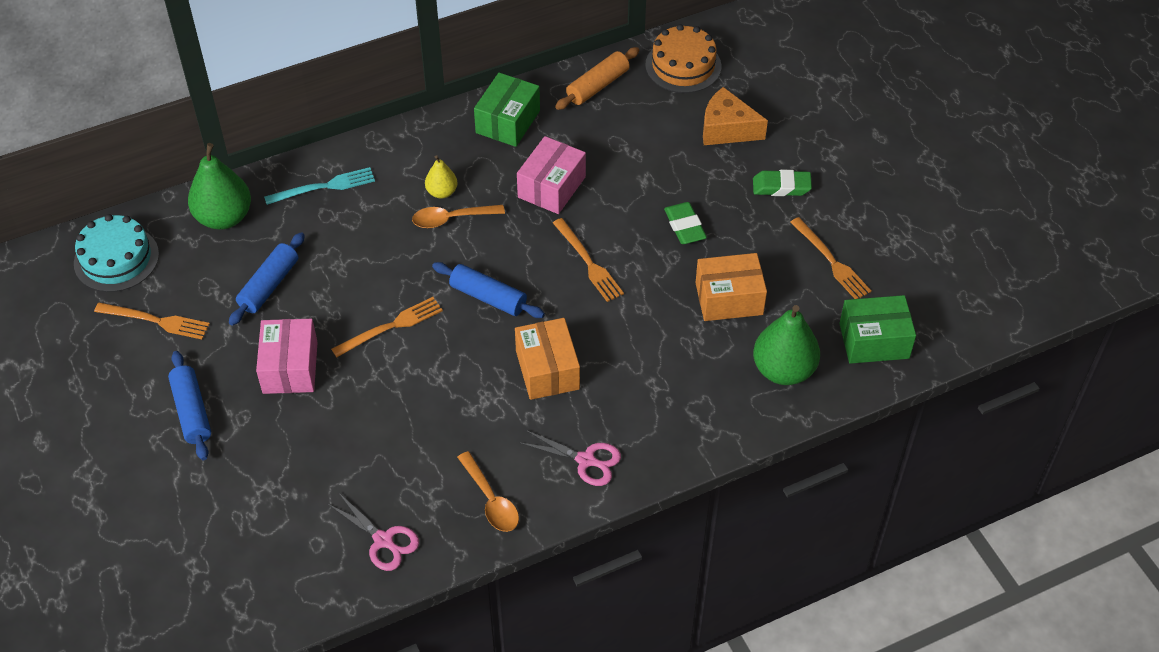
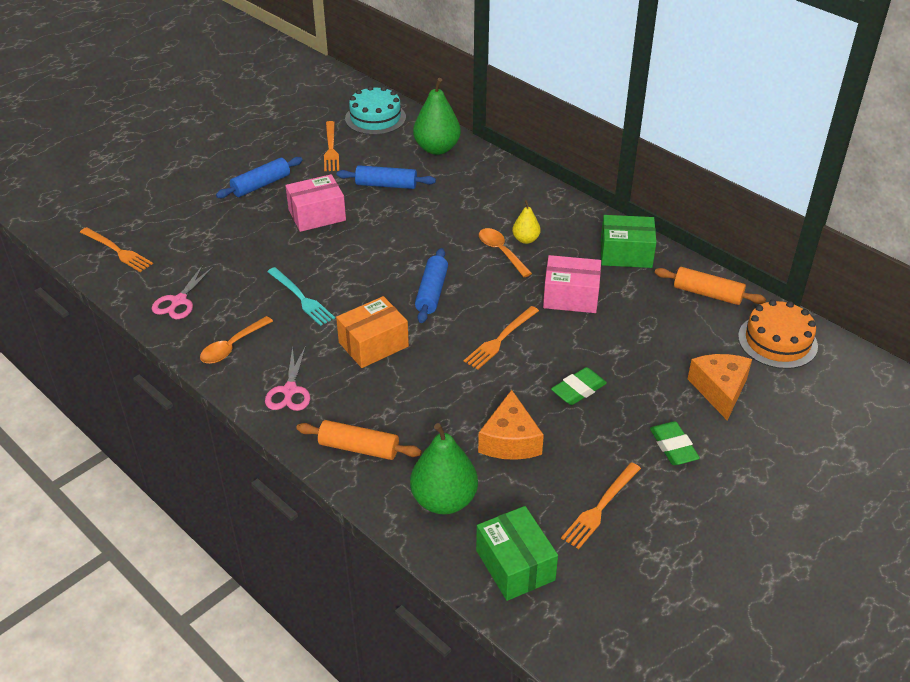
camera: 70 degrees right, 10 degrees down
(324, 187) = (493, 182): turquoise fork -> turquoise fork (301, 298)
(391, 327) = (377, 251): orange fork -> orange fork (117, 251)
(692, 420) = (359, 448): none -> orange rolling pin
(729, 298) = (510, 440): orange box -> orange cheese

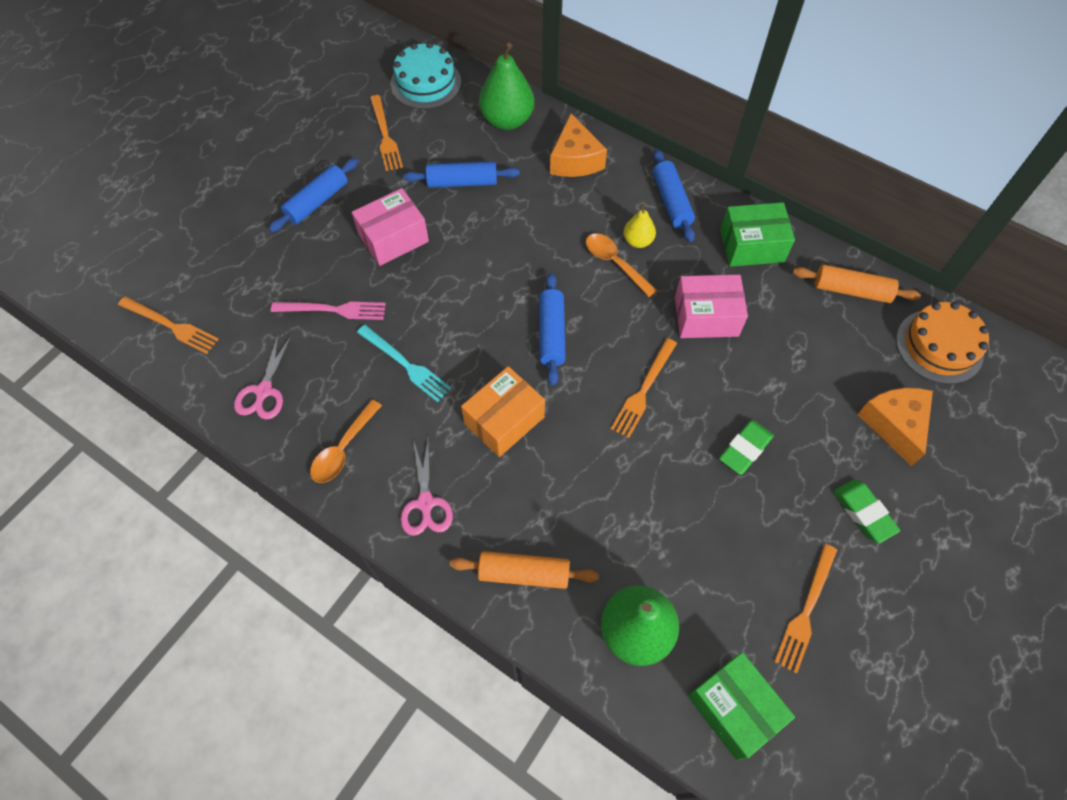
camera: 10 degrees left, 20 degrees up
(252, 256) = (333, 310): none -> pink fork
(510, 440) = (688, 534): orange cheese -> orange cheese (575, 160)
(563, 217) = (671, 202): none -> blue rolling pin

